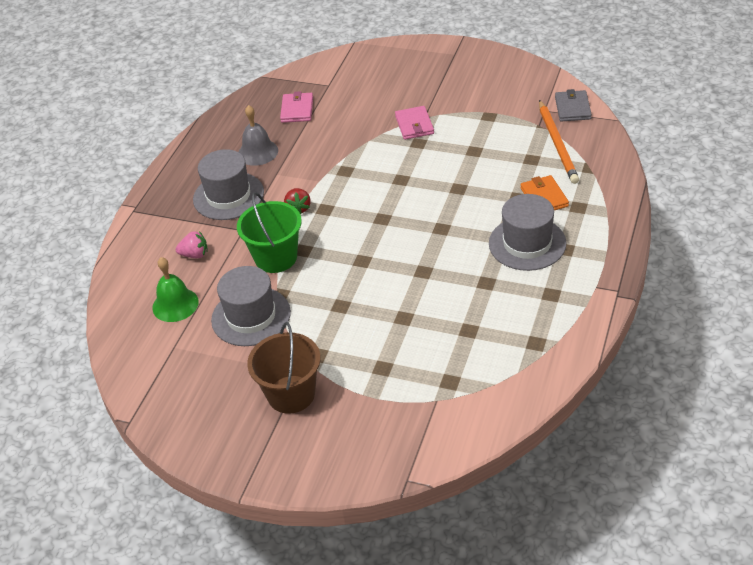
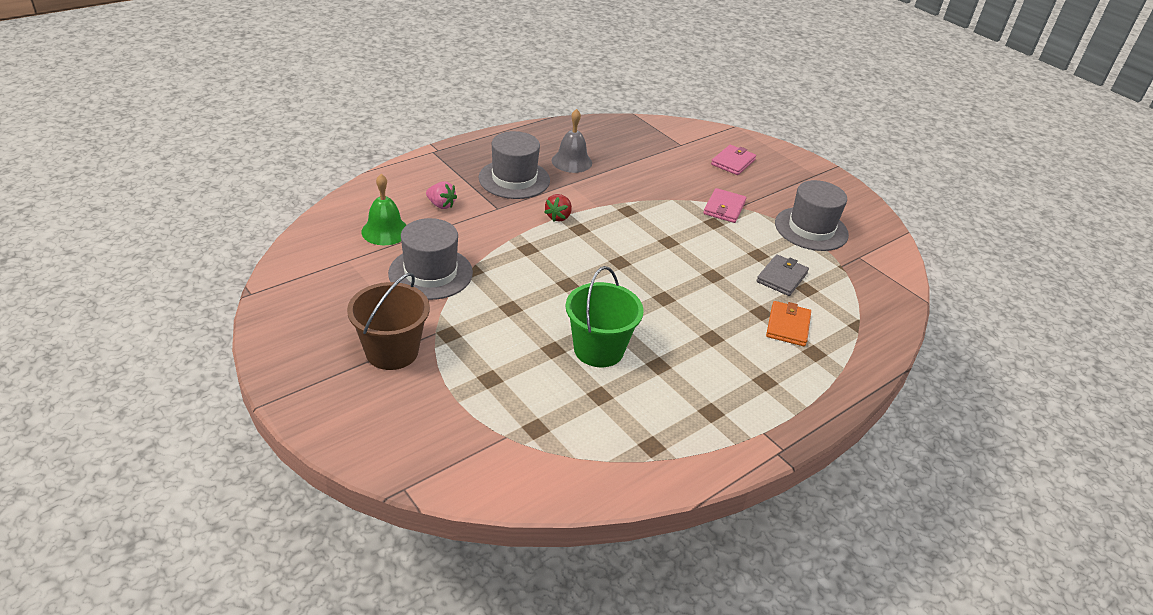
camera: 25 degrees right, 5 degrees down
(276, 257) = (500, 242): green bucket -> green bucket (598, 349)
(297, 110) = (636, 149): pink wallet -> pink wallet (733, 162)
(527, 243) = (732, 355): grey hat -> grey hat (811, 229)
(557, 144) = (845, 290): orange pencil -> none
(572, 108) = (889, 269): grey wallet -> grey wallet (781, 277)

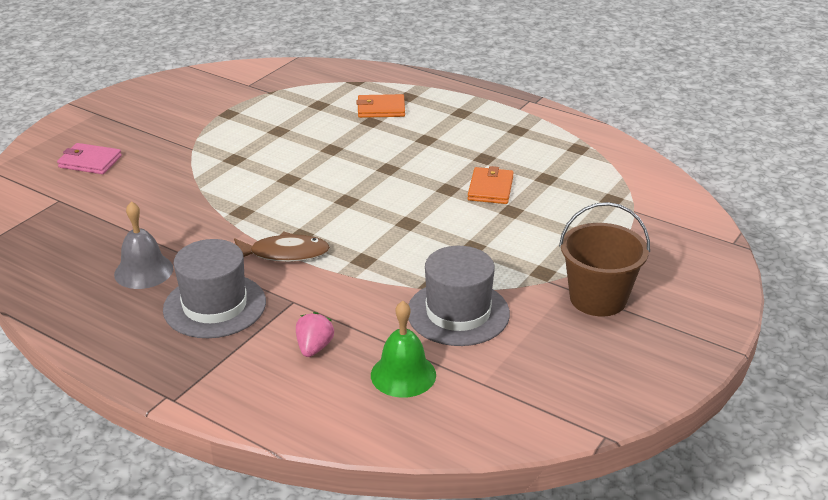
camera: 105 degrees left, 5 degrees down
(558, 217) = (284, 254): red strawberry -> brown fish
(598, 349) = (490, 188): green bucket -> orange wallet
(724, 208) = (200, 156): pink wallet -> none
(781, 277) = (309, 117): grey wallet -> none
(811, 229) = (213, 109): grey hat -> none

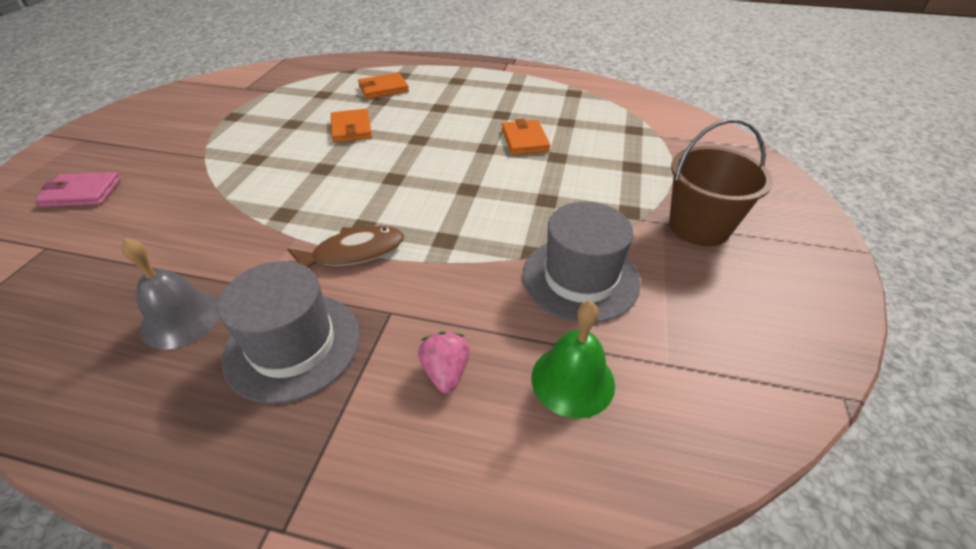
camera: 20 degrees left, 10 degrees up
(330, 146) = (351, 128): none -> orange wallet

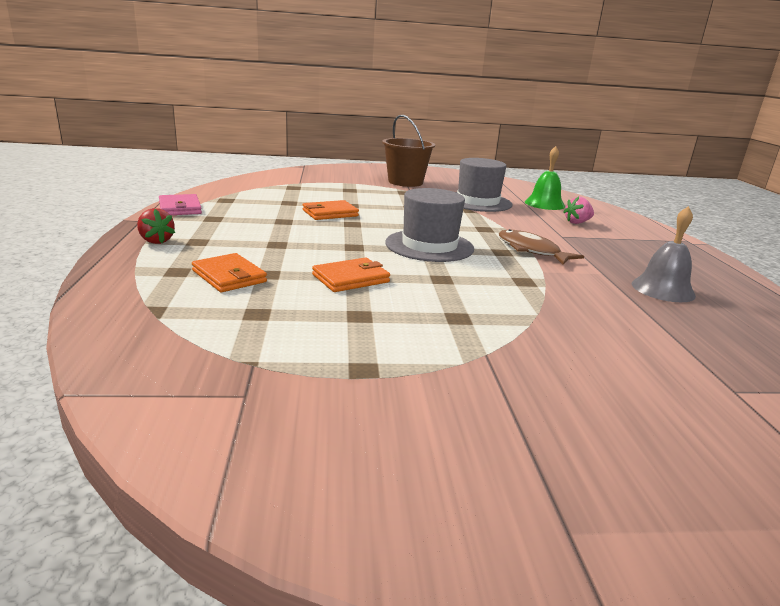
camera: 110 degrees left, 20 degrees down
(82, 193) = (654, 421): pink wallet -> pink wallet (180, 208)
(293, 345) = (620, 254): grey hat -> grey hat (429, 246)
(462, 69) = (156, 241): none -> red strawberry

